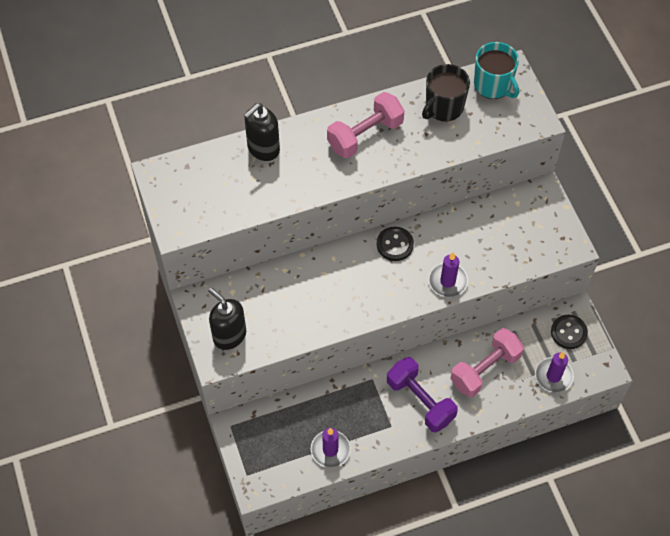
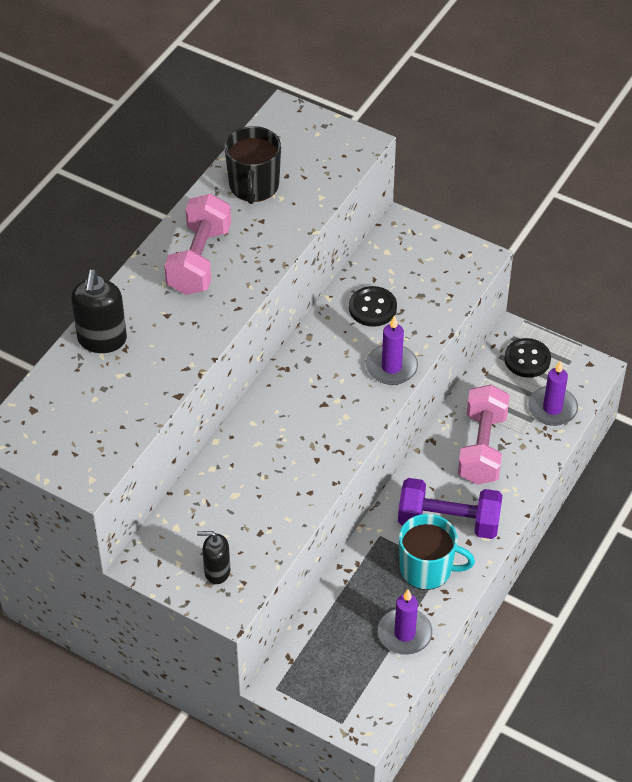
camera: 40 degrees left, 10 degrees down
(229, 335) = (217, 571): black soap dispenser -> black soap dispenser, size x0.64
(395, 244) = (303, 368): black button -> black button (372, 308)
(493, 85) = (283, 136): turquoise mug -> turquoise mug (427, 569)

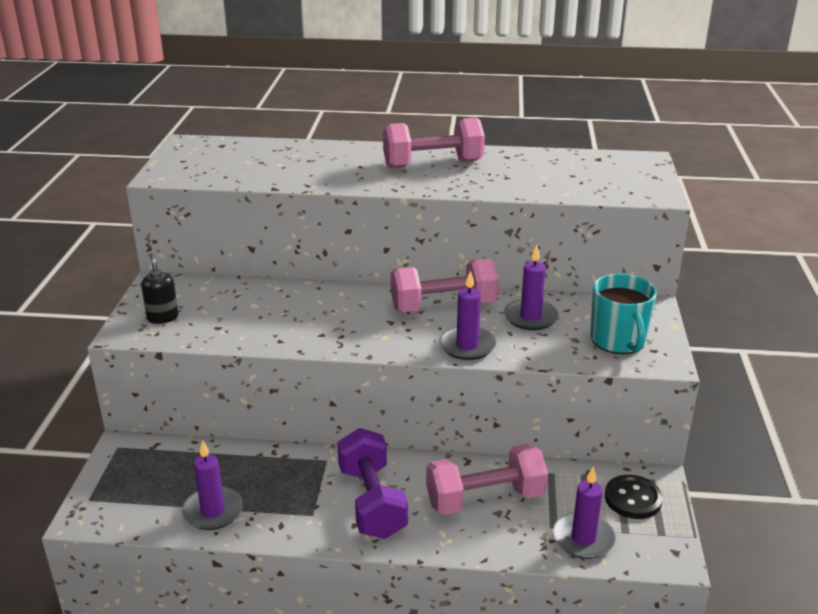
camera: 65 degrees right, 20 degrees down
(102, 340) = (311, 151): black soap dispenser -> none
(254, 186) = (542, 166): black mug -> none
(320, 358) = (443, 306): none -> pink dumbbell
(372, 308) = (530, 317): black button -> purple candle
(427, 569) = (302, 504): turquoise mug -> turquoise mug (618, 340)

